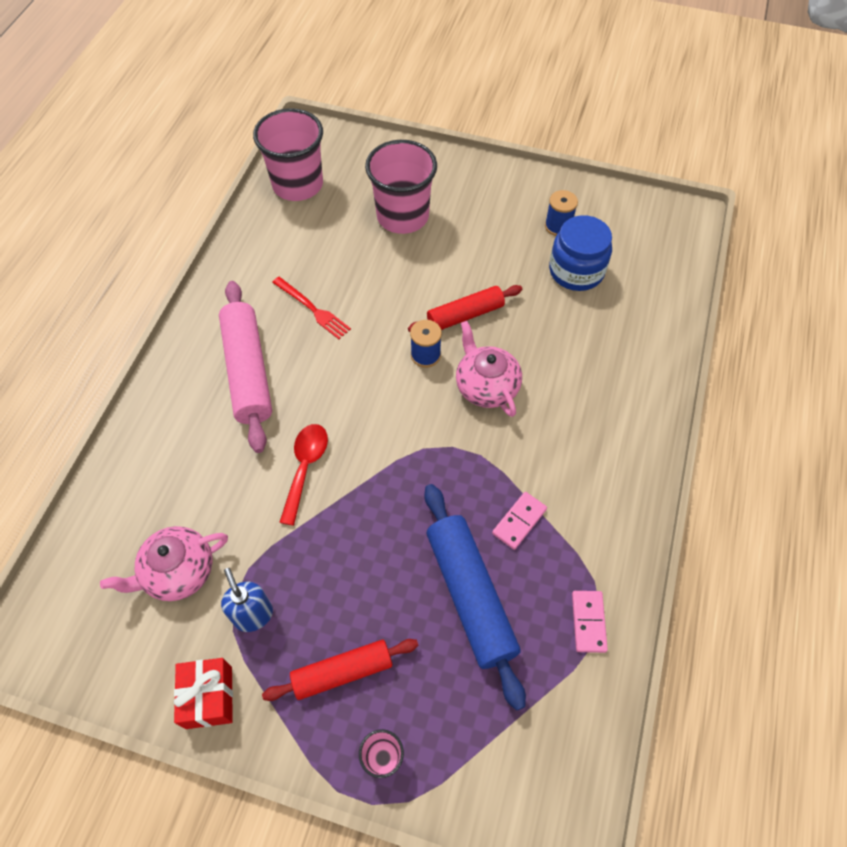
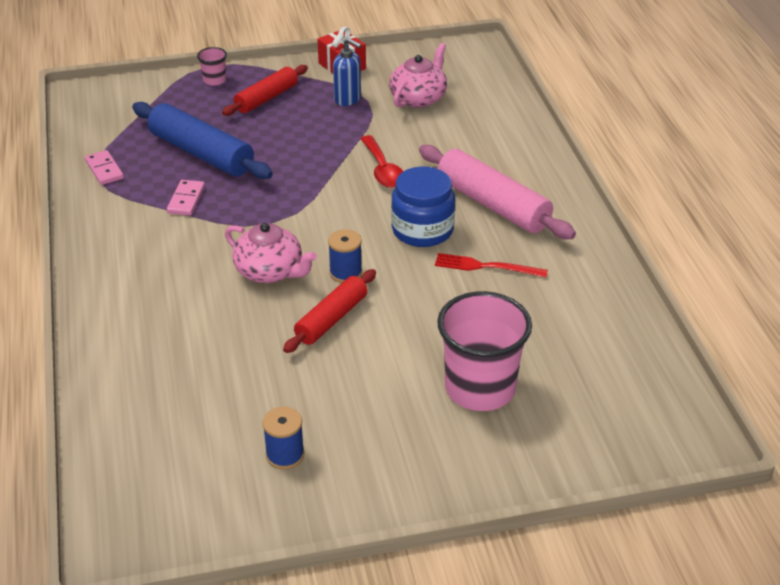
camera: 150 degrees right, 20 degrees down
(297, 184) = (633, 373): pink cup -> none
(576, 271) = (234, 410): blue jar -> blue jar (422, 230)

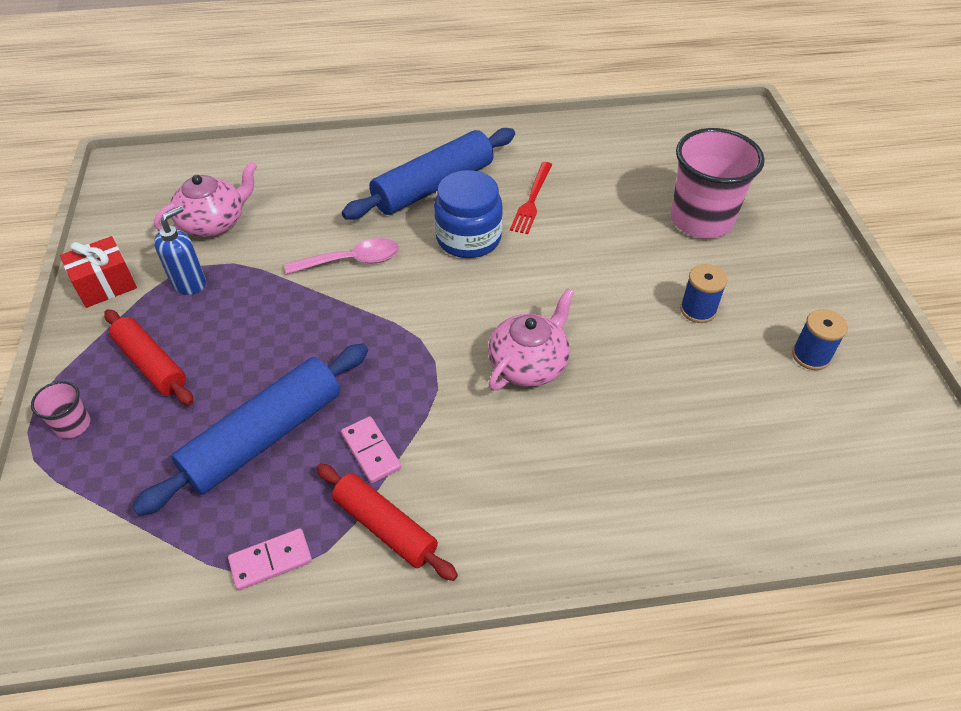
camera: 85 degrees left, 10 degrees up
(186, 200) = (371, 451): pink domino -> pink domino turned 45 degrees clockwise
(331, 319) = (610, 314): red rolling pin -> red rolling pin (385, 527)
(345, 273) = (535, 300): blue spool -> blue spool (698, 310)
(383, 170) = (352, 261): red spoon -> pink spoon
(418, 98) = (214, 222): pink teapot -> pink teapot turned 105 degrees clockwise
(492, 204) = (433, 186): pink rolling pin -> blue rolling pin

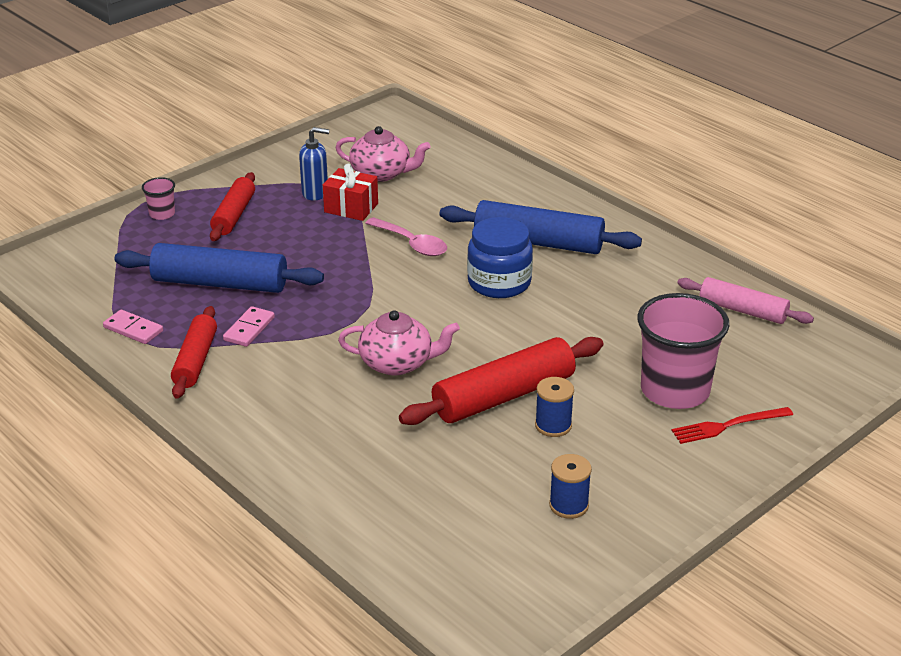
camera: 55 degrees right, 15 degrees down
(106, 285) = (279, 166): red gift -> red gift (351, 208)
(532, 200) = (583, 294): red fork -> red fork (728, 425)
(628, 135) = (742, 310): none -> pink rolling pin
(634, 319) = (504, 396): none -> red rolling pin

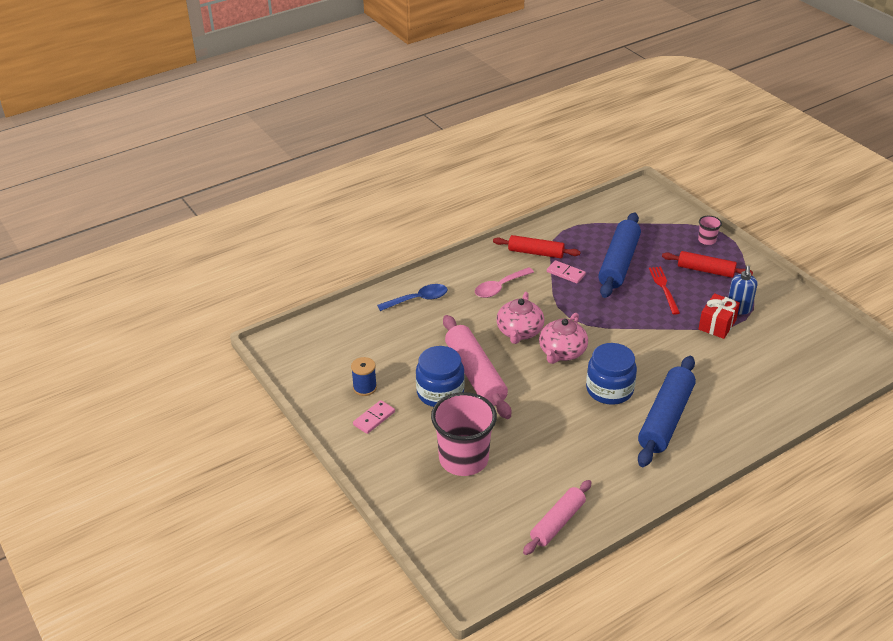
camera: 100 degrees right, 5 degrees up
(133, 329) = (571, 230): pink domino -> pink domino (374, 418)
(334, 475) = (418, 299): none -> blue spoon
(381, 173) = (772, 344): pink teapot -> pink teapot (562, 352)
(412, 244) = (665, 351): pink spoon -> pink spoon (499, 287)
(504, 396) = (475, 374): red rolling pin -> pink rolling pin
(553, 425) = (440, 392): blue spool -> blue jar
(728, 425) = (419, 478): red fork -> red fork (664, 288)

